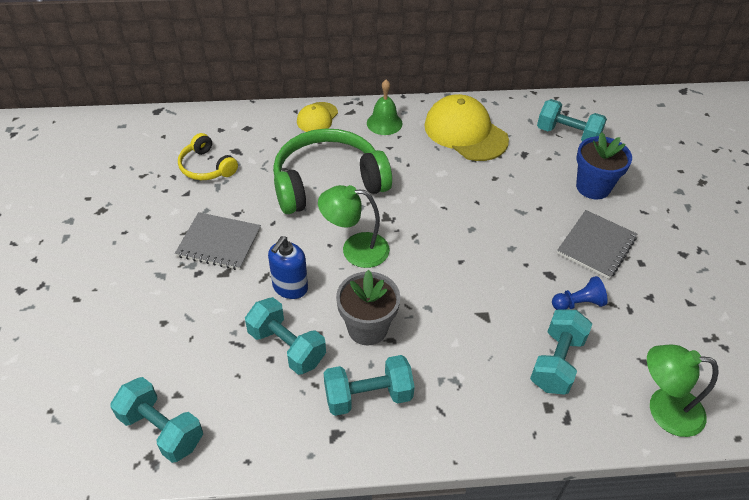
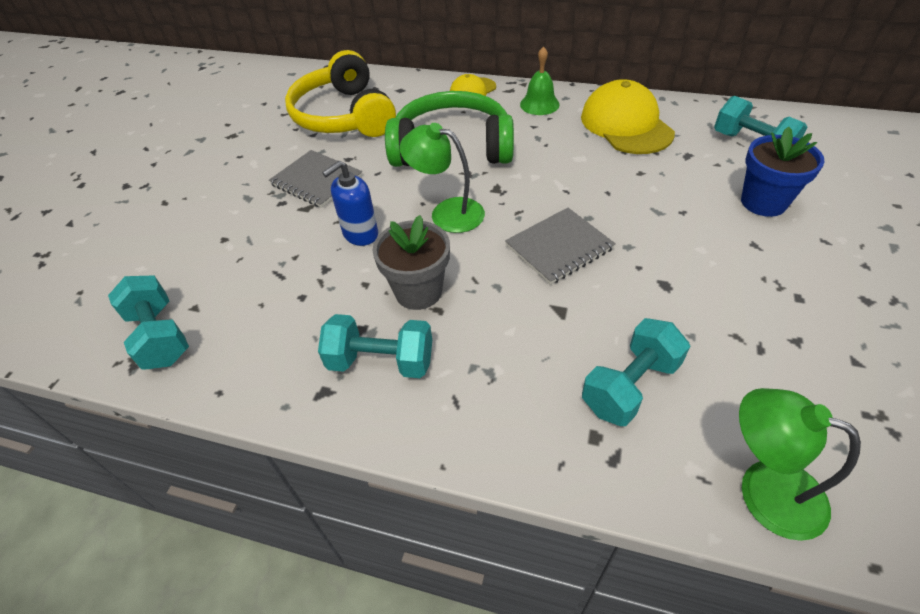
camera: 25 degrees right, 0 degrees up
(206, 167) = (344, 116): yellow headphones -> yellow headphones, size x1.94
(287, 347) = (324, 289): turquoise dumbbell -> none
(578, 303) = (689, 325): blue pawn -> none
(596, 245) = (742, 265): grey notebook -> grey notebook (559, 247)

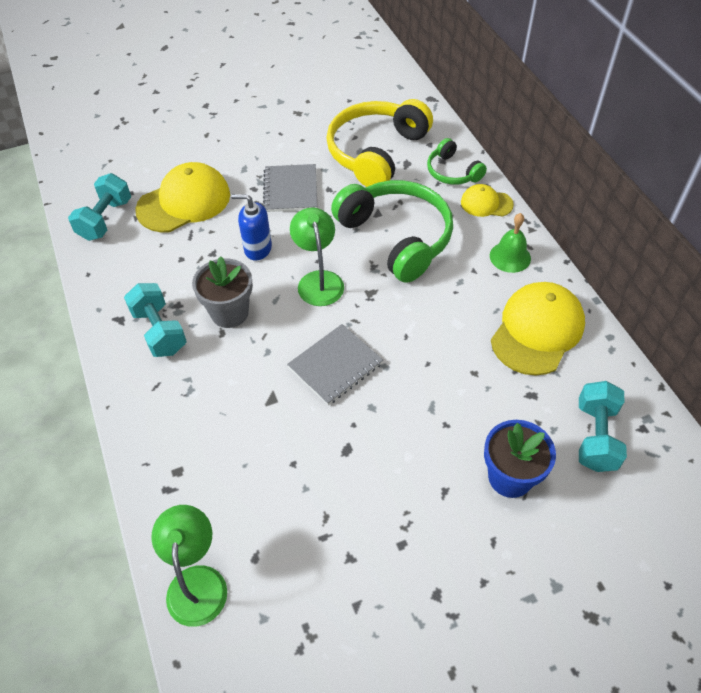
camera: 50 degrees right, 5 degrees up
(228, 259) = (184, 202): none -> yellow cap
(419, 91) = (452, 172): none -> green headphones
(559, 247) = (335, 365): grey notebook -> grey notebook turned 60 degrees counterclockwise
(630, 386) = (231, 471): turquoise dumbbell -> none

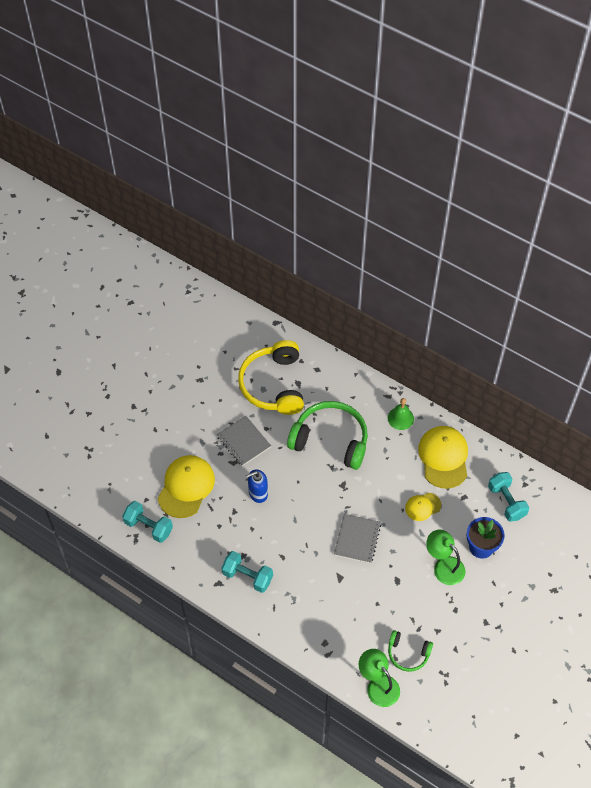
camera: 35 degrees left, 5 degrees up
(105, 219) = (148, 527): turquoise dumbbell -> turquoise dumbbell turned 45 degrees counterclockwise
(229, 313) = (276, 542): grey flower pot -> none
(318, 280) = (309, 493): green lamp -> green lamp (444, 566)
(452, 172) = (329, 375): green headphones -> green headphones (408, 654)
(486, 203) = (364, 388): yellow cap -> yellow cap (422, 506)

